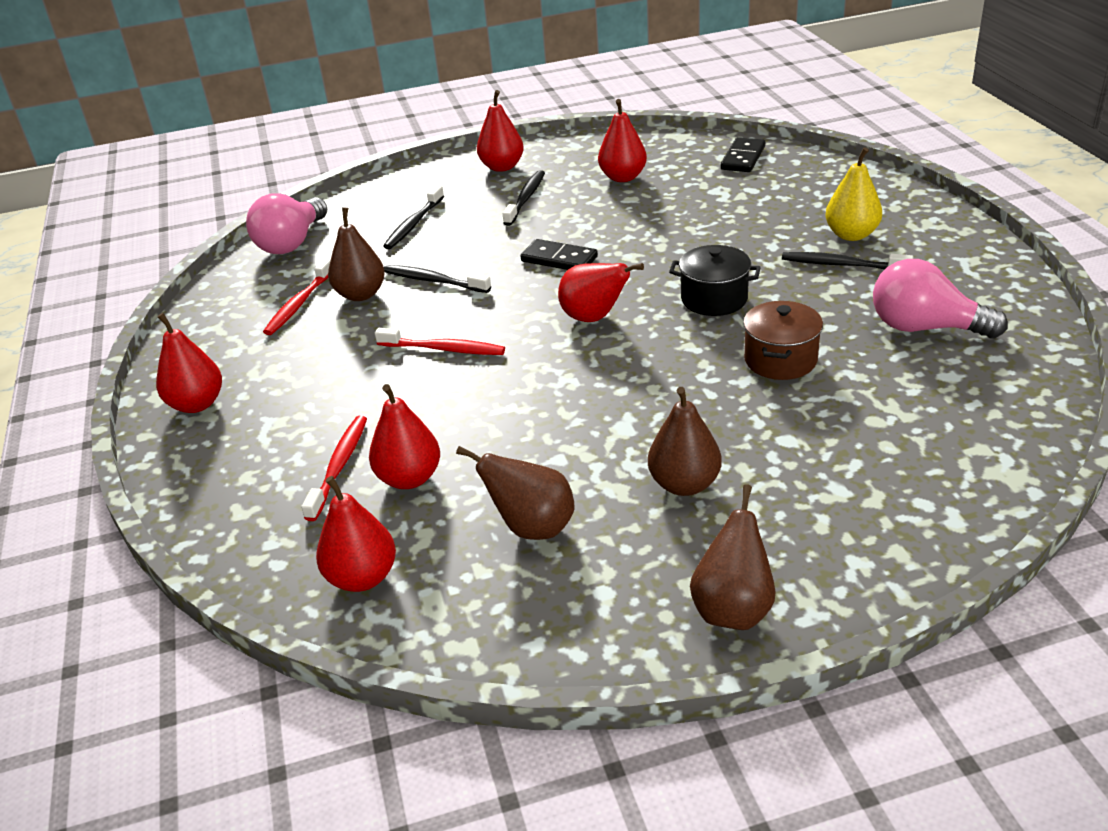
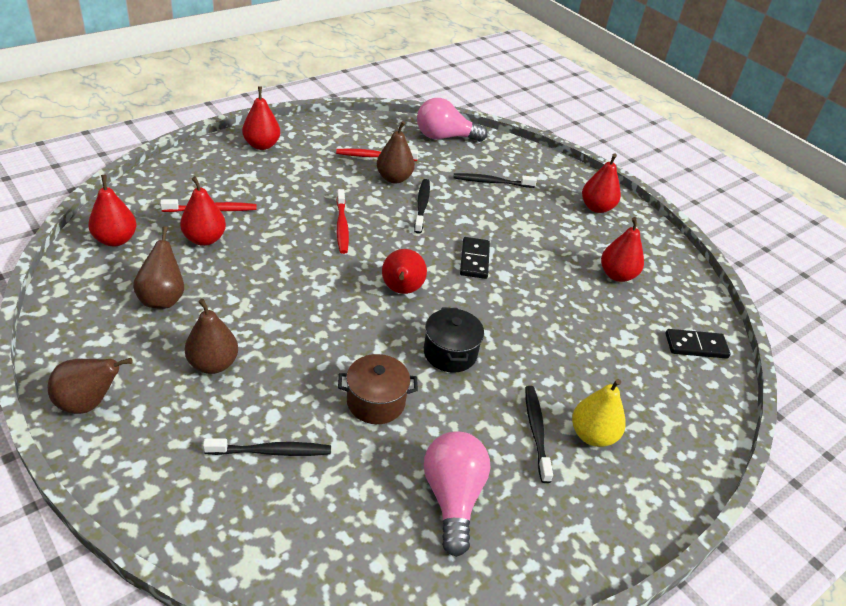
camera: 60 degrees right, 5 degrees up
(525, 198) = (554, 228): black toothbrush -> black toothbrush (271, 451)

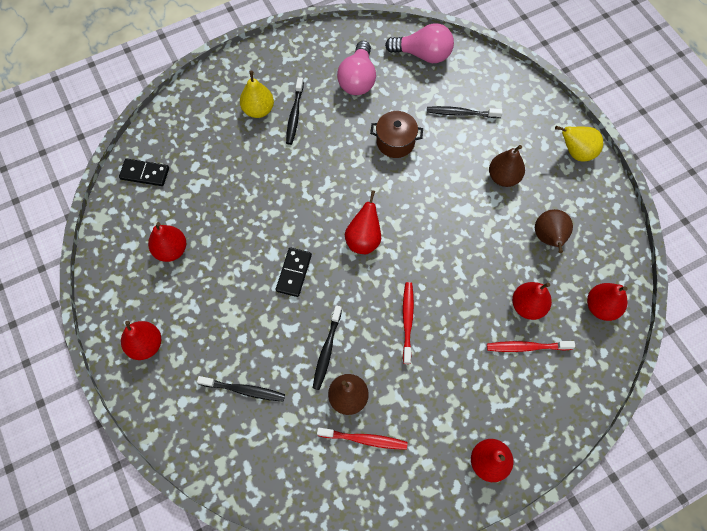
camera: 165 degrees left, 25 degrees up
(88, 403) = (576, 152): brown pear -> yellow pear
(444, 137) = (275, 483): pink light bulb -> pink light bulb (423, 54)
(450, 353) = (337, 177): black pot -> none

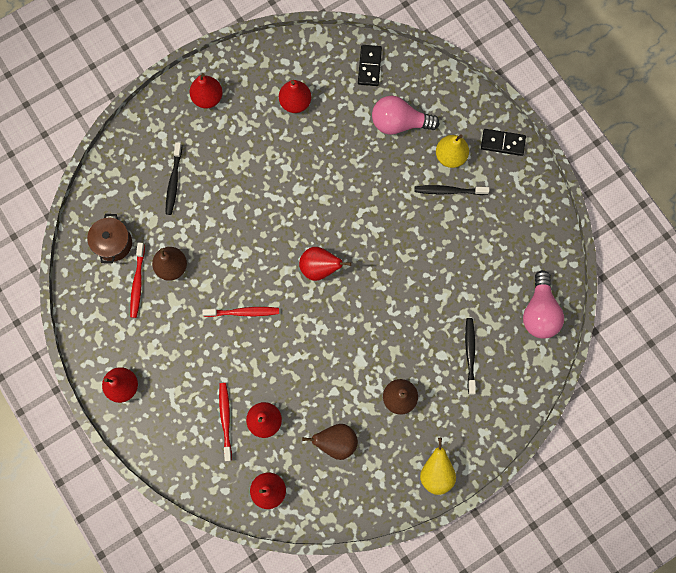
camera: 85 degrees right, 10 degrees up
(294, 273) = (281, 209): black domino -> black domino (502, 143)
(327, 350) = (212, 245): black toothbrush -> none
(358, 79) = (499, 248): pink light bulb -> pink light bulb (399, 123)
(395, 142) = (428, 290): brown pot -> brown pot (113, 243)

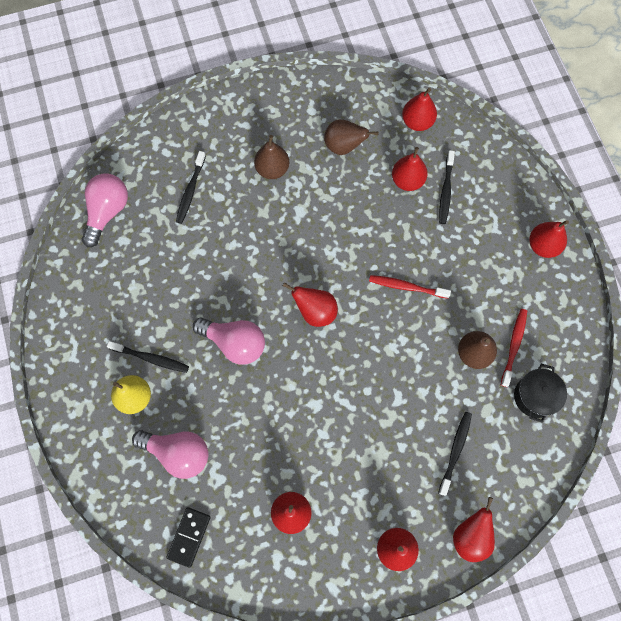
camera: 165 degrees left, 5 degrees down
(113, 243) = (535, 396): brown pot -> black pot
(150, 121) = (470, 536): none -> red pear
(225, 419) = (446, 191): red toothbrush -> black toothbrush
(382, 222) = (234, 343): none -> pink light bulb
(436, 472) = (259, 100): yellow pear -> none
(502, 143) = (71, 397): black domino -> none

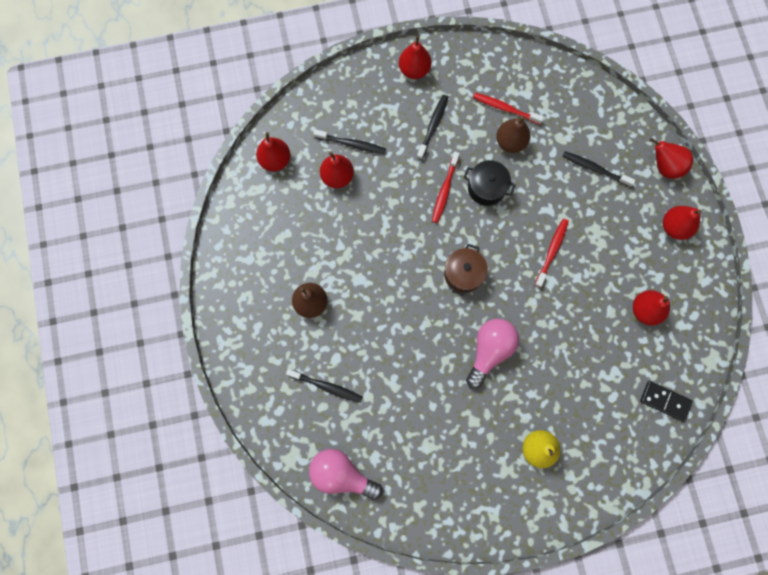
camera: 85 degrees left, 5 degrees up
(151, 358) = (500, 432): black toothbrush -> black toothbrush (433, 126)
(178, 453) = (591, 408): pink light bulb -> none
(315, 312) = (463, 274): red pear -> brown pot
(344, 146) = (294, 231): brown pear -> none
(350, 404) = (551, 251): none -> red toothbrush
(535, 396) = (550, 99): black pot -> black pot (486, 188)

